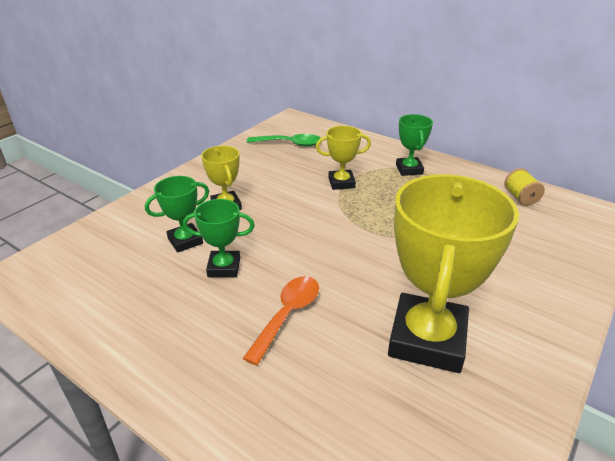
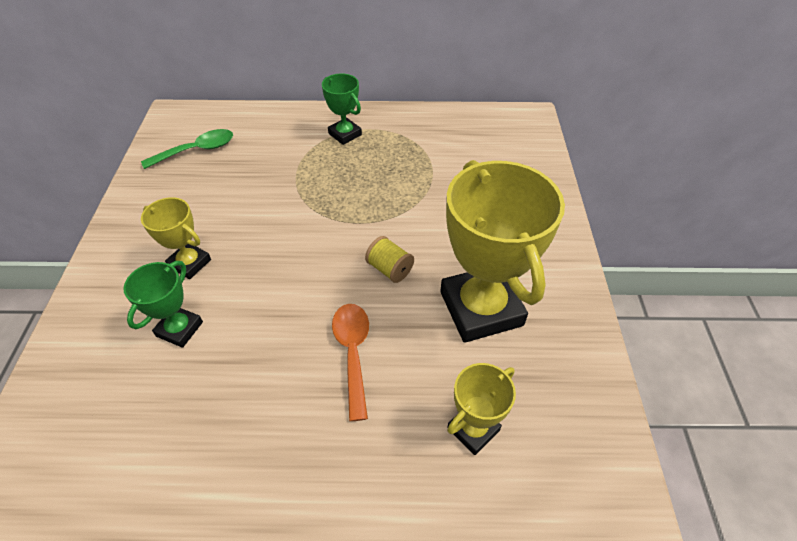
camera: 35 degrees left, 15 degrees up
(224, 267) = (250, 337): green trophy -> none
(341, 183) = (291, 178): yellow trophy -> yellow trophy (473, 429)
(520, 197) = (459, 126): yellow spool -> yellow spool (389, 269)

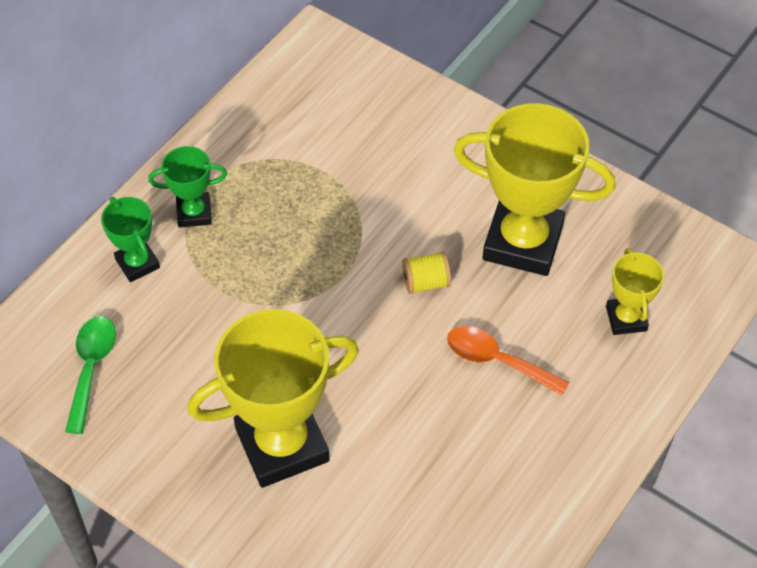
camera: 55 degrees left, 5 degrees up
(179, 329) = (365, 485): green trophy -> green trophy (137, 263)
(190, 263) = (282, 445): yellow trophy -> yellow trophy, size x2.00

